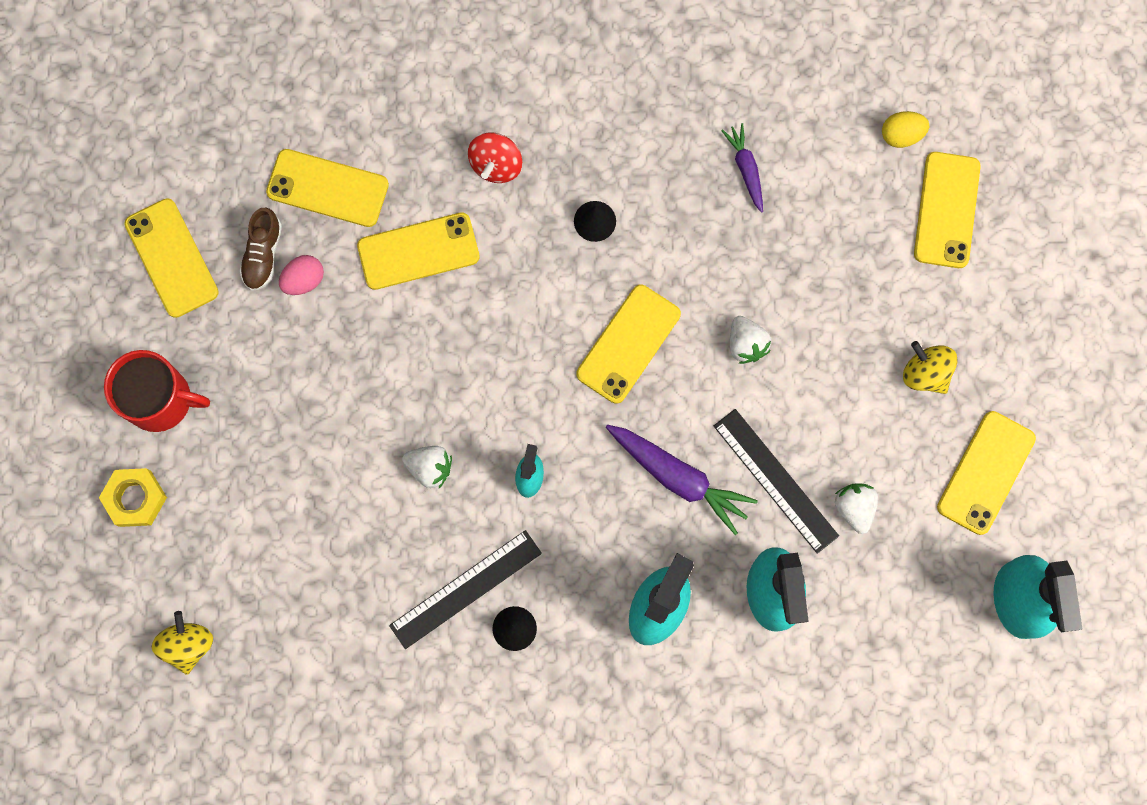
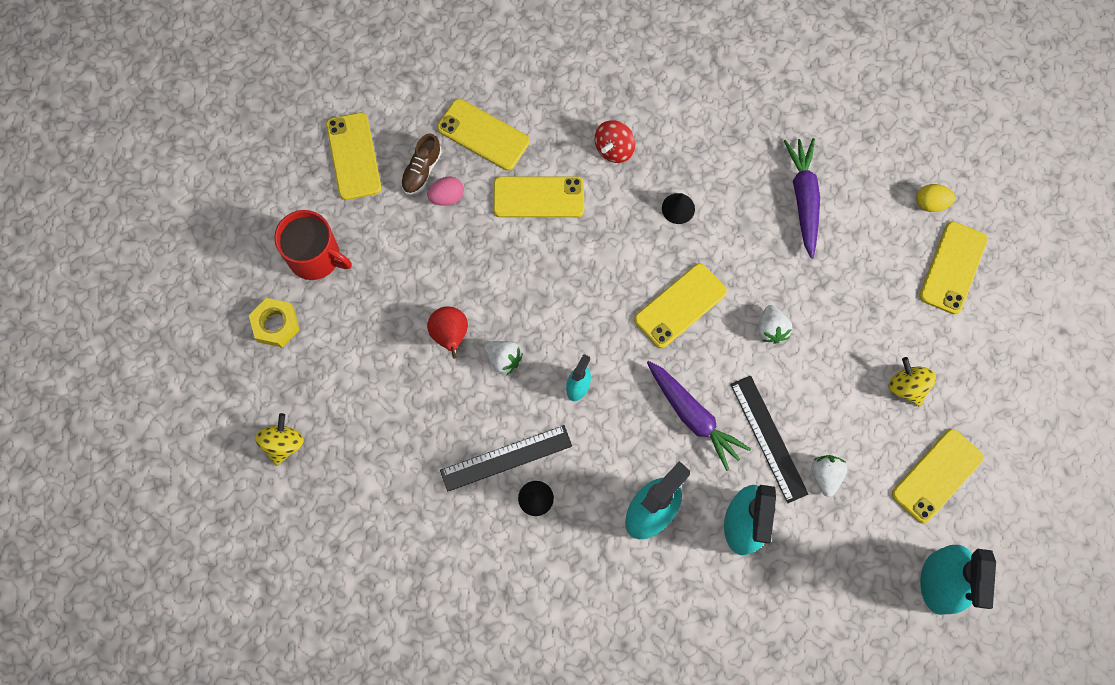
camera: 15 degrees right, 5 degrees down
(356, 455) = (450, 335): none -> red pear
(746, 169) = (804, 199): purple carrot -> purple carrot, size x1.72

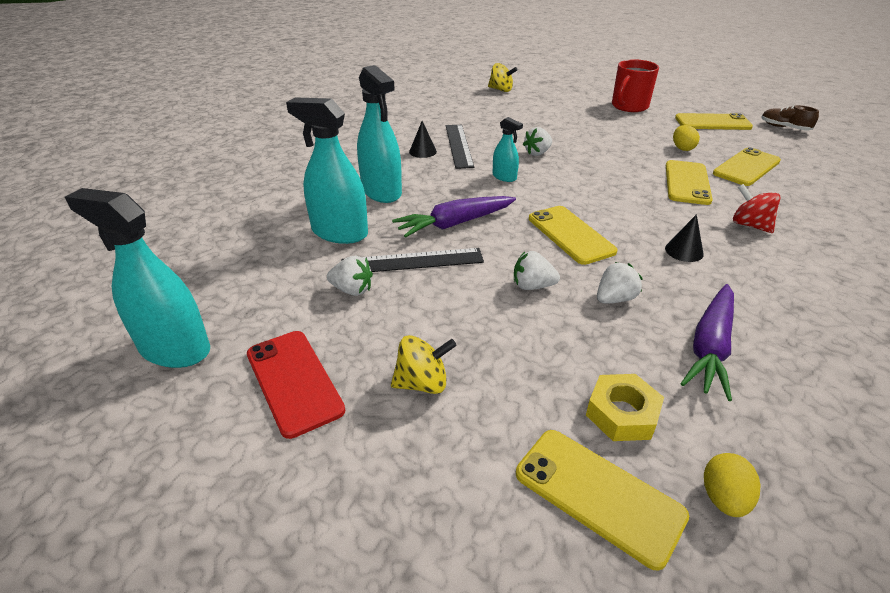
camera: 105 degrees right, 35 degrees down
(276, 324) = (581, 93): yellow nut -> yellow nut (622, 413)
(421, 170) = (705, 142): brown shoe -> brown shoe (784, 127)
(447, 197) = (682, 148): pink egg -> yellow egg
(450, 335) = (562, 138): red pear -> none
(767, 264) = (614, 299): none -> white strawberry
(804, 199) = (710, 347): purple carrot -> purple carrot turned 105 degrees clockwise
(937, 476) = (294, 381): yellow phone -> red phone

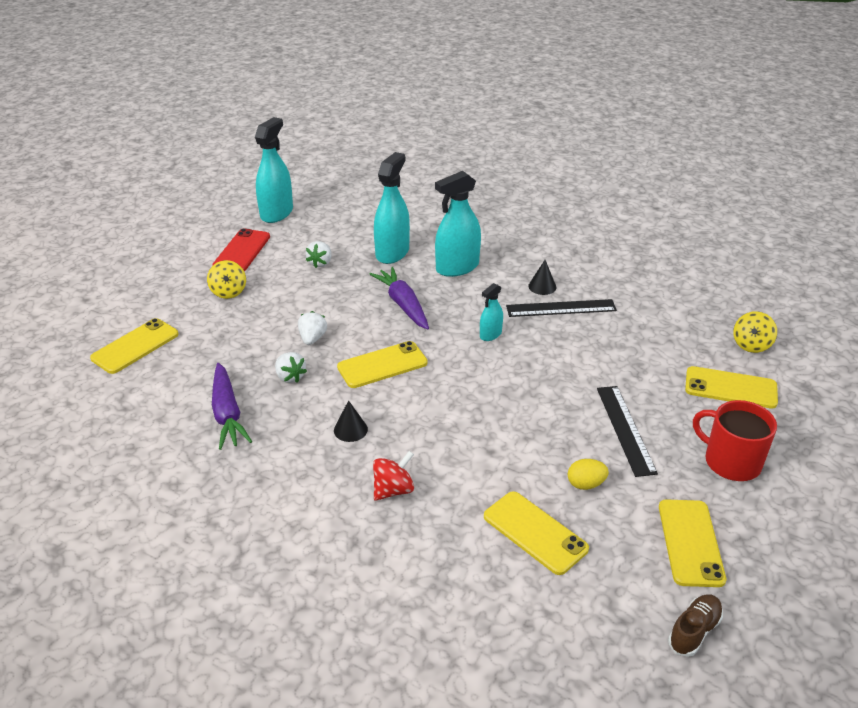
camera: 90 degrees right, 0 degrees up
(294, 381) = (242, 251): red phone -> red phone turned 45 degrees counterclockwise
(412, 261) = (351, 285): black ruler -> black ruler (625, 429)
(537, 153) = (551, 360): white strawberry -> none
(622, 413) = (183, 362): yellow nut -> none
(687, 182) = (487, 465): yellow phone -> yellow phone (730, 388)
(710, 347) = (227, 414): purple carrot -> purple carrot turned 135 degrees counterclockwise
(723, 498) = (116, 389): yellow egg -> none

